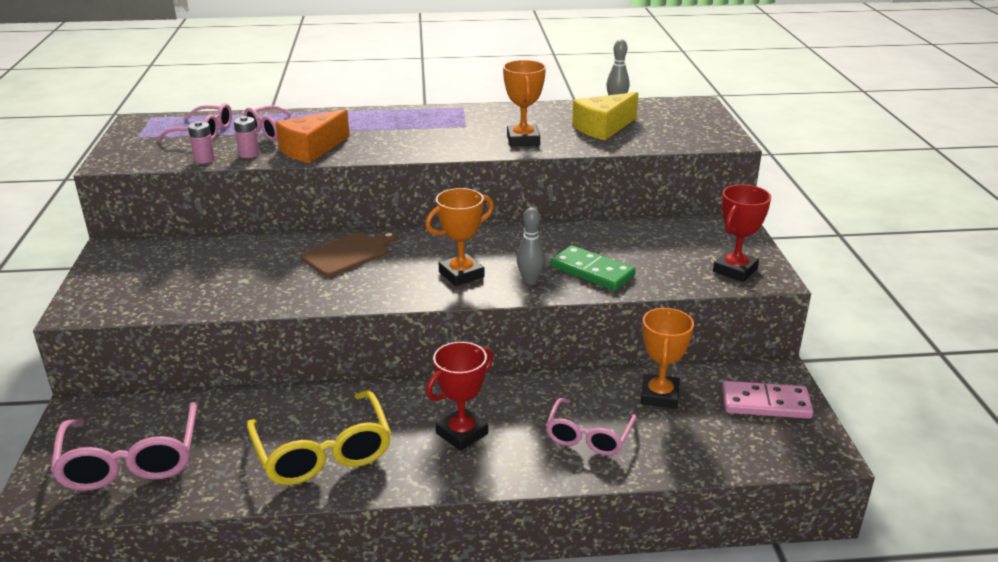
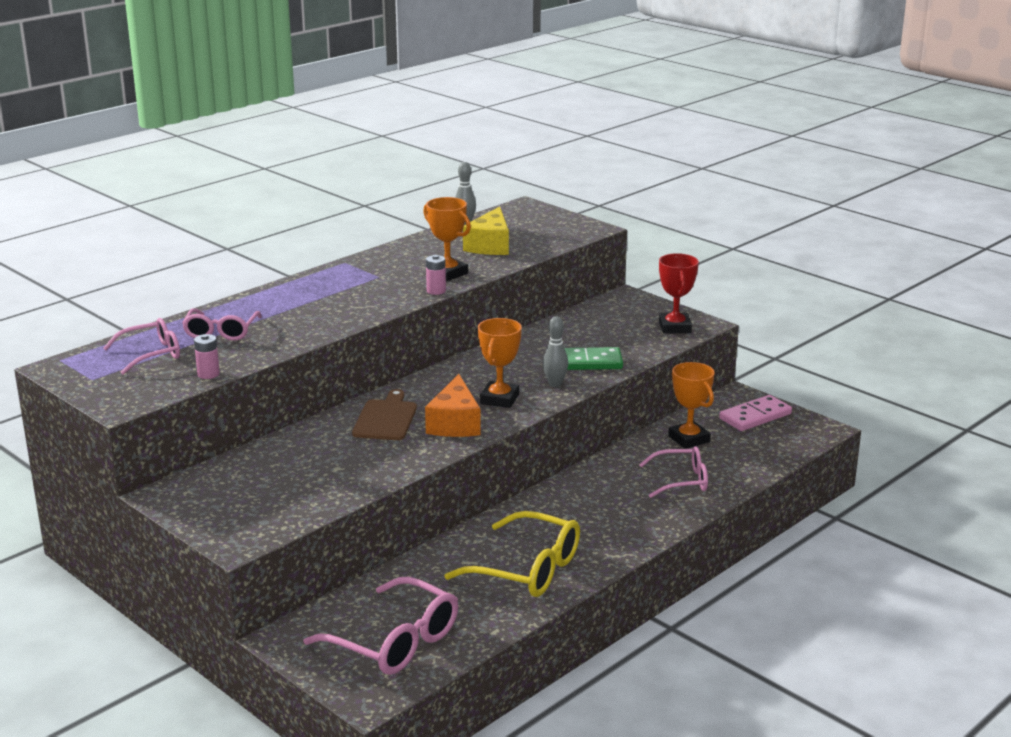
camera: 40 degrees left, 5 degrees down
(249, 154) = (240, 357): pink battery -> pink battery (436, 291)
(311, 149) = (288, 335): orange cheese -> orange cheese (455, 423)
(462, 433) = (601, 516): red trophy -> none
(588, 436) = (681, 480): pink glasses -> pink glasses turned 75 degrees counterclockwise

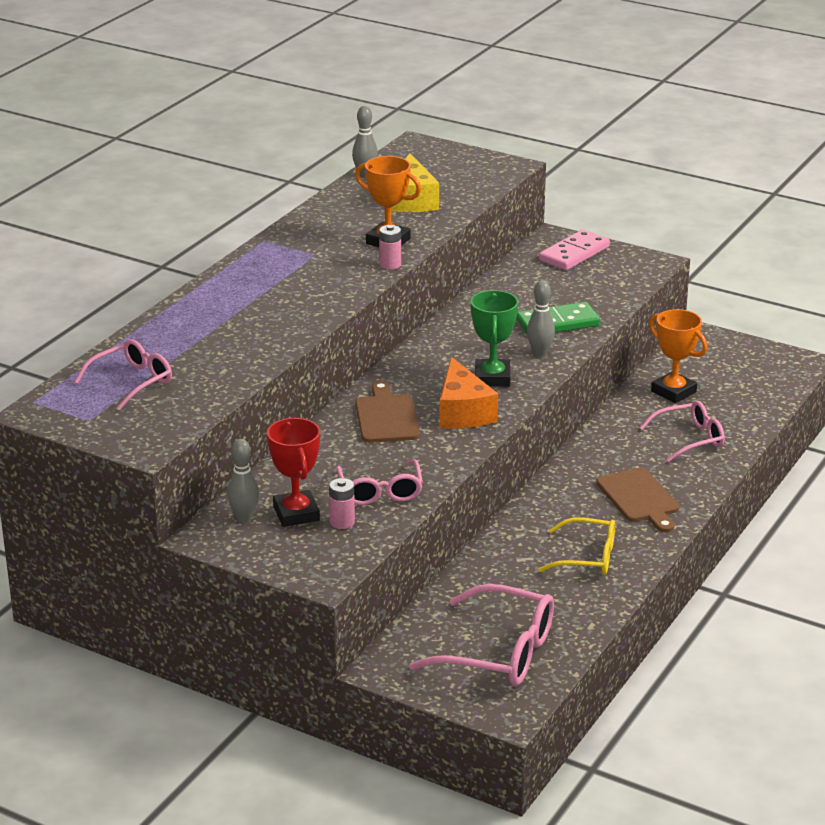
camera: 15 degrees left, 5 degrees up
(206, 484) = (244, 518): none -> grey bowling pin
(208, 374) = (213, 397): pink battery -> pink battery (342, 522)
(221, 332) = (189, 344): pink glasses -> pink glasses (380, 491)
(499, 399) = (492, 378): orange trophy -> green trophy
(527, 569) = (587, 557): yellow glasses -> yellow glasses, size x0.64
(605, 525) = (639, 498): none -> brown cutting board
(675, 327) = (626, 269): red trophy -> red trophy (296, 513)
(755, 416) = (728, 357): pink domino -> pink domino (574, 253)

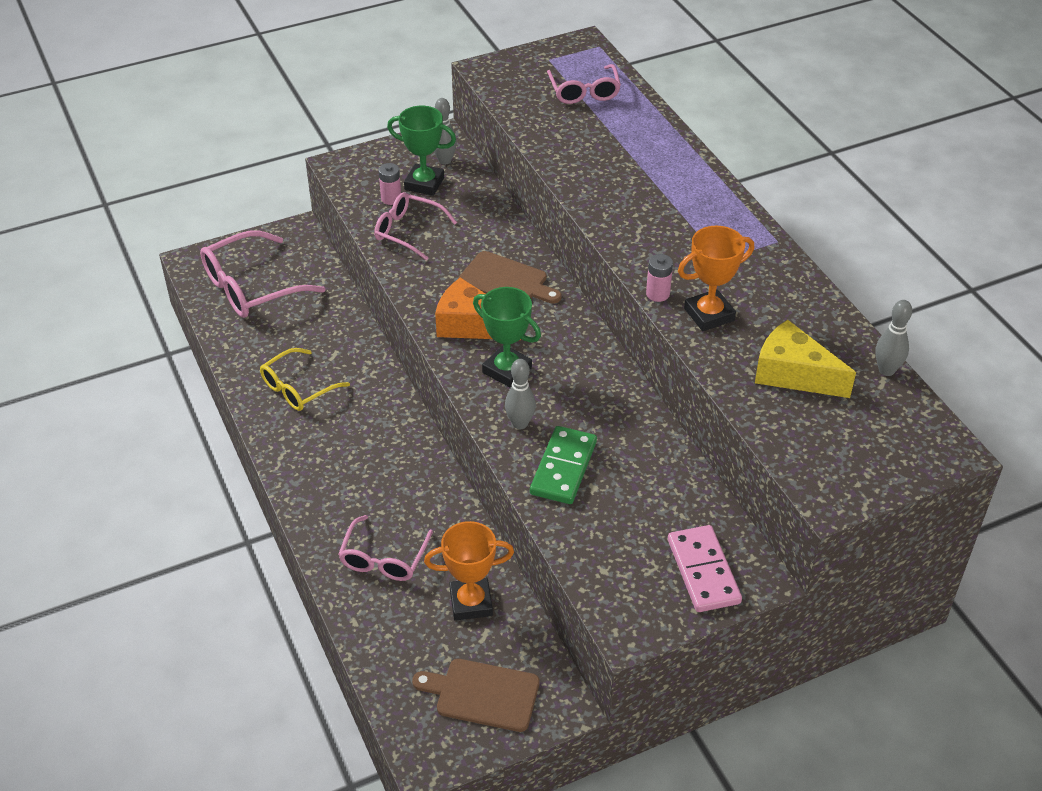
camera: 125 degrees right, 15 degrees up
(296, 513) = (424, 183): red trophy -> green trophy
(639, 498) = (335, 465): brown cutting board -> brown cutting board (482, 694)

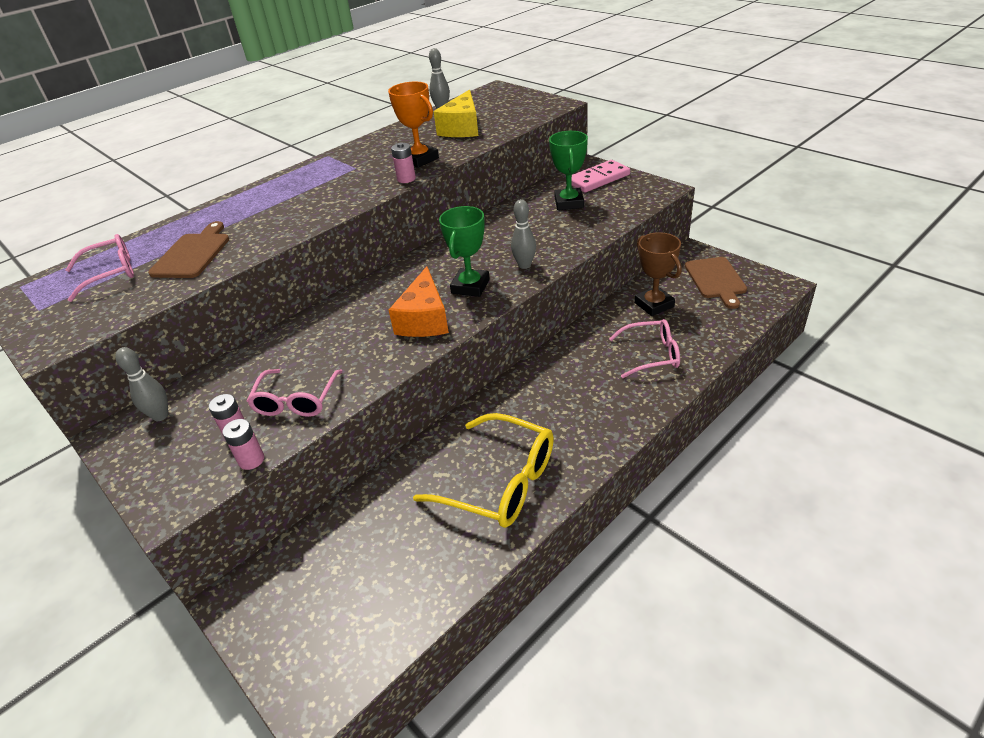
camera: 105 degrees left, 5 degrees down
(251, 287) = (352, 601): pink glasses -> none
(298, 388) = (500, 482): yellow glasses -> yellow glasses, size x1.55
(355, 204) = (251, 460): none -> pink battery
(424, 183) = (206, 417): green trophy -> green trophy (569, 203)
(471, 602) = (654, 304): orange trophy -> brown trophy
(506, 281) = (357, 317): brown cutting board -> brown cutting board (193, 254)
(563, 468) = (554, 238): green domino -> none

